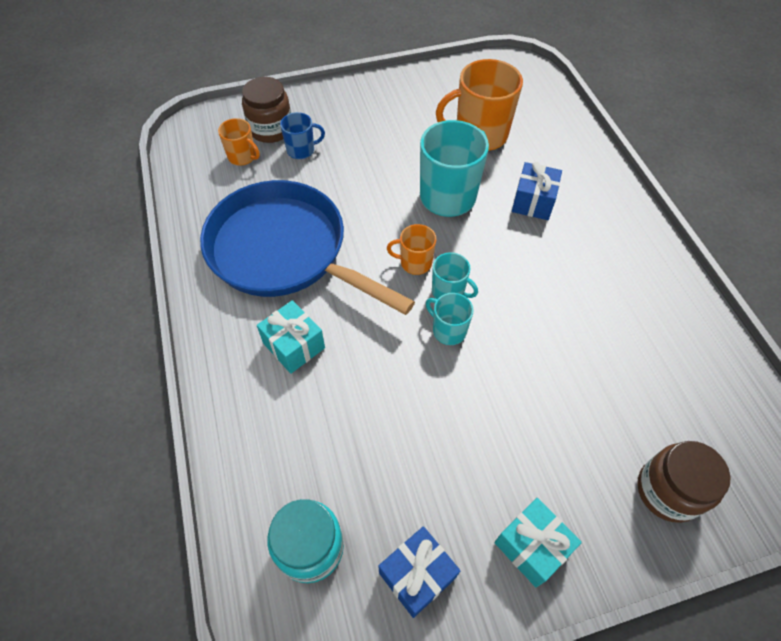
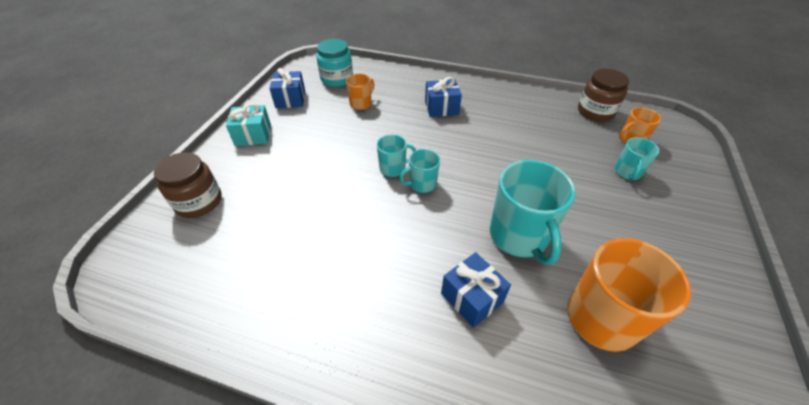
camera: 125 degrees right, 10 degrees down
(271, 129) = (664, 165): brown jar -> brown jar (595, 112)
(284, 251) = (517, 127): blue pan -> none
(294, 345) = (441, 108): turquoise gift -> blue gift
(301, 150) = (627, 172): blue mug -> turquoise mug
(415, 263) = (461, 180): orange mug -> orange mug (361, 104)

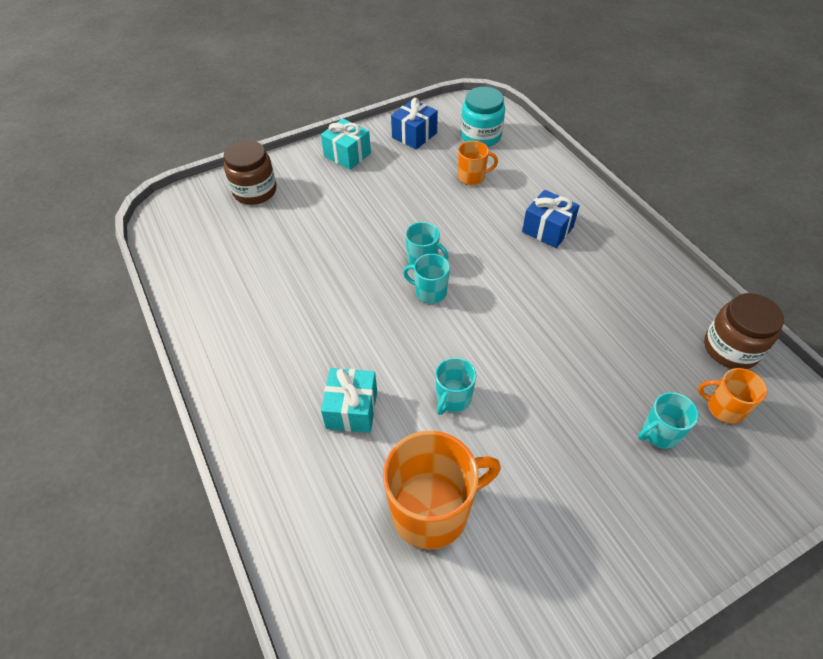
camera: 45 degrees right, 5 degrees up
(471, 298) = (351, 409): blue gift -> turquoise gift
(519, 236) = (453, 398): turquoise mug -> turquoise mug, size x0.52

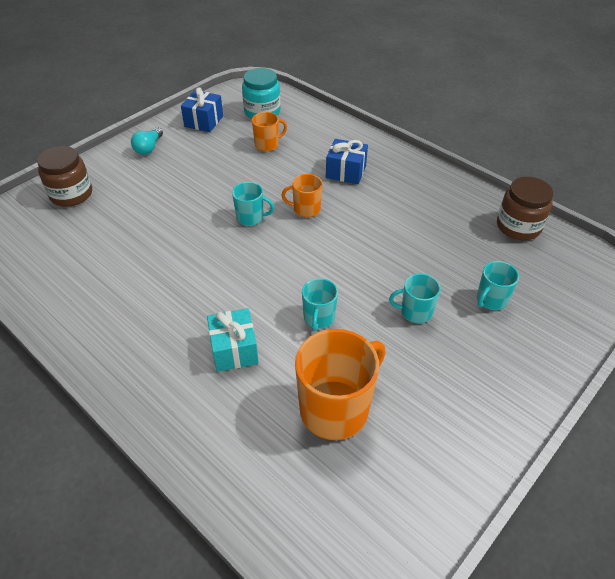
camera: 20 degrees left, 5 degrees down
(347, 155) = (149, 148): turquoise gift -> turquoise light bulb
(430, 292) = (266, 241): turquoise mug -> turquoise mug (415, 312)
(724, 408) = (530, 269): orange mug -> orange mug (306, 209)

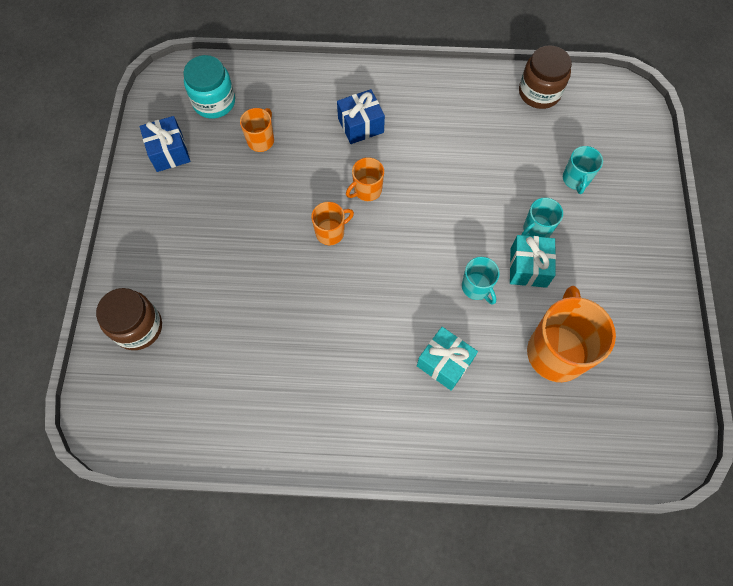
camera: 40 degrees left, 20 degrees up
(149, 148) = (151, 221): turquoise light bulb -> none
(251, 218) = (331, 232): turquoise mug -> orange mug
(378, 333) = (528, 267): none -> turquoise gift

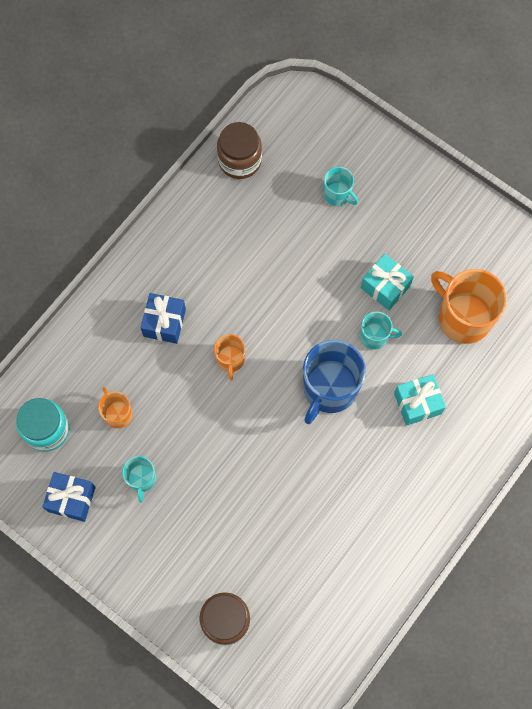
camera: 55 degrees left, 5 degrees up
(331, 232) = (248, 414): orange mug -> none
(400, 281) = (329, 389): none -> blue mug
(536, 229) = (358, 257): turquoise mug -> turquoise mug (142, 479)

